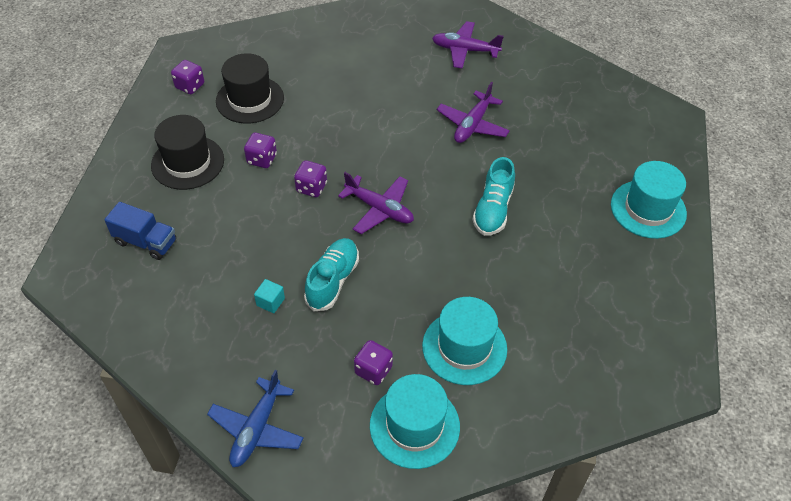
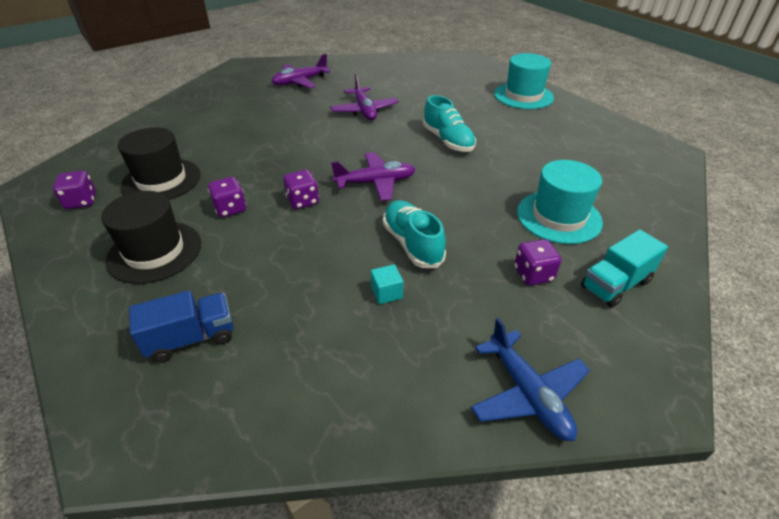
camera: 45 degrees left, 10 degrees down
(414, 426) = (615, 284): turquoise hat -> turquoise truck

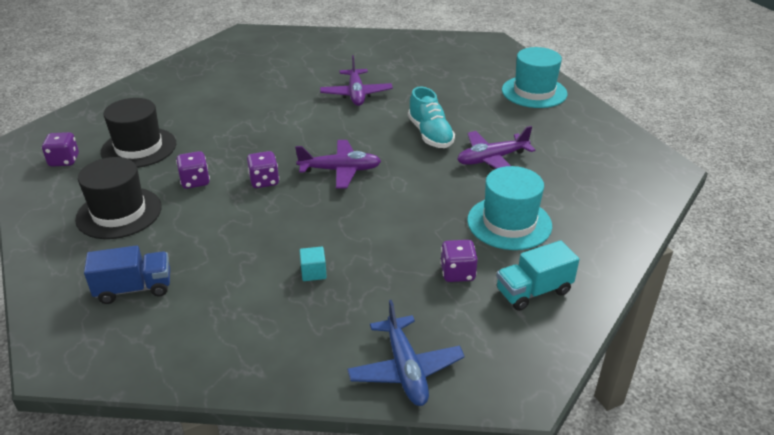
camera: 10 degrees right, 5 degrees down
(300, 82) = (300, 56): purple plane -> purple plane (492, 159)
(412, 244) = (354, 232): turquoise shoe -> none

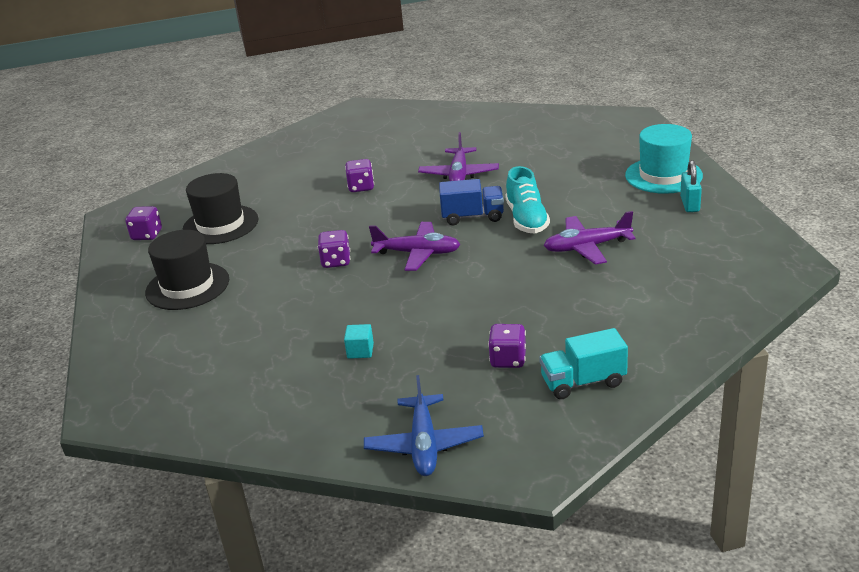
camera: 15 degrees right, 5 degrees down
(134, 288) = (186, 356): blue truck -> blue truck (472, 217)
(195, 181) = (267, 259): purple dice -> purple dice (361, 187)
(509, 223) = (582, 313): turquoise hat -> none
(565, 117) = (690, 204): none -> turquoise padlock

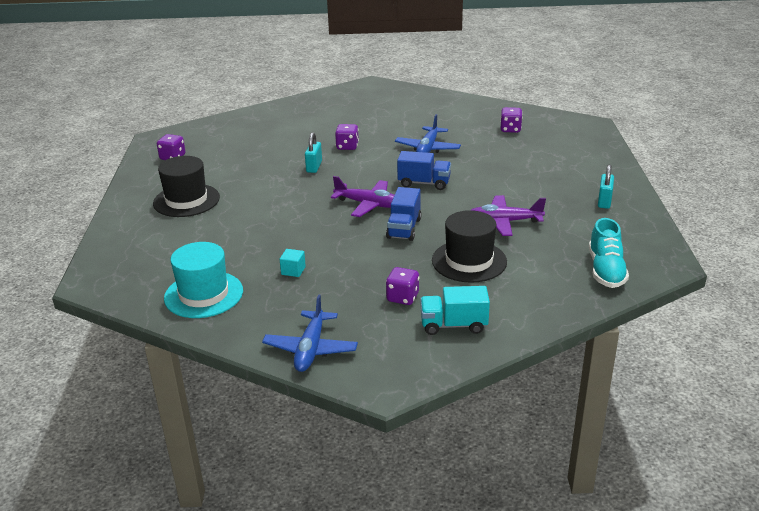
camera: 10 degrees right, 0 degrees up
(220, 225) = (229, 158): black hat -> black hat (469, 261)
(331, 218) = (314, 167): none -> turquoise padlock
(336, 261) = (304, 200): purple dice -> purple dice (510, 129)
(459, 174) = (428, 149): purple plane -> blue plane
(473, 275) = (404, 228): none -> blue truck
(526, 219) = (466, 192): turquoise shoe -> turquoise shoe (606, 270)
(663, 175) = (593, 175): turquoise hat -> turquoise hat (204, 294)

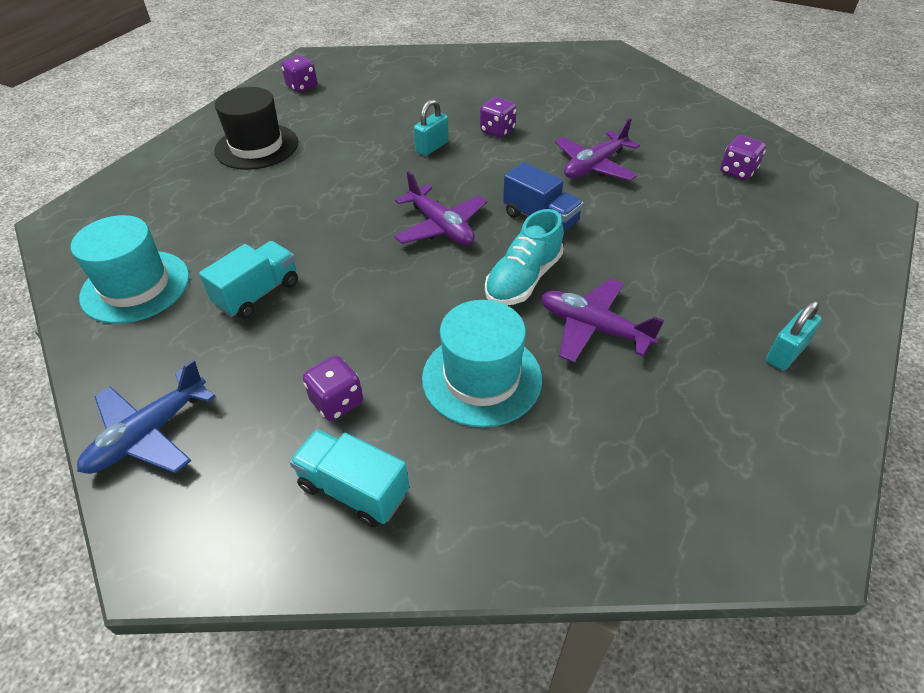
camera: 30 degrees right, 15 degrees up
(293, 271) = (258, 294): turquoise cube -> turquoise truck
(404, 228) = (448, 283): blue truck -> none
(428, 149) = (594, 166): blue plane -> purple plane
(469, 261) = (482, 378): black hat -> turquoise hat
(606, 270) = (677, 499): turquoise shoe -> turquoise shoe (523, 279)

